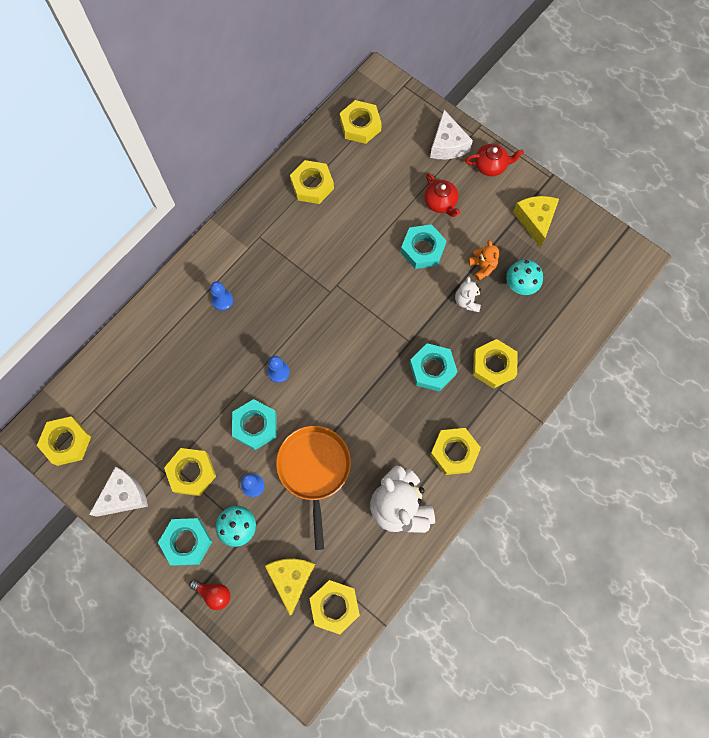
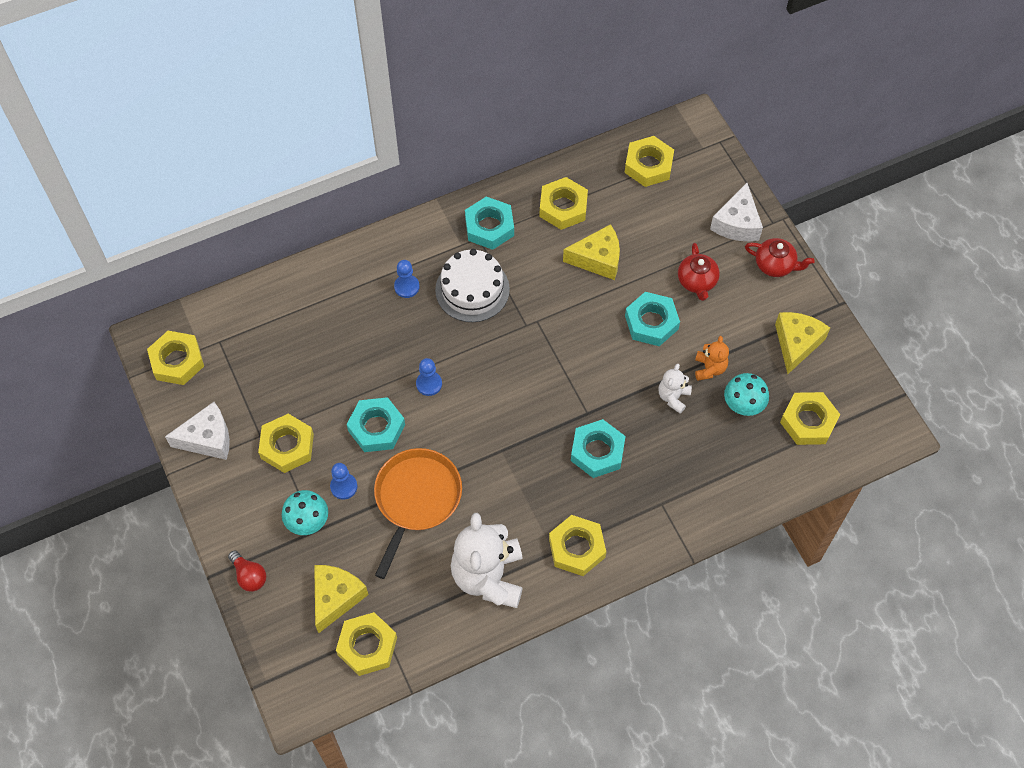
camera: 25 degrees right, 10 degrees down
(187, 542) = (247, 512): turquoise nut -> turquoise nut (489, 227)
(275, 281) = (472, 289): none -> white cake
(358, 216) = (598, 259): none -> yellow cheese
(493, 365) = (668, 477): yellow nut -> yellow nut (808, 421)

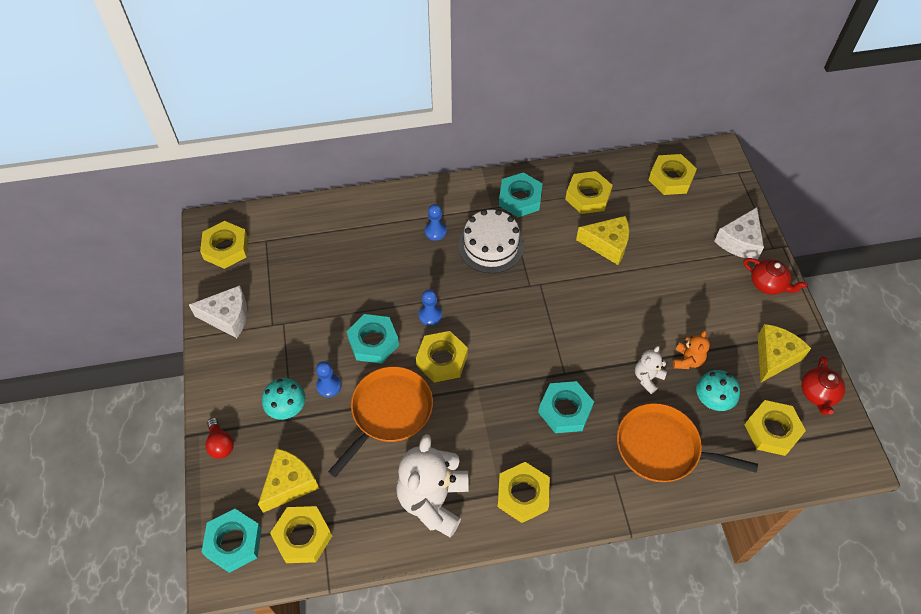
camera: 15 degrees right, 5 degrees down
(287, 446) = (292, 339): yellow nut -> yellow nut (442, 360)
(651, 322) = (642, 308): turquoise nut -> turquoise nut (234, 542)
(697, 281) = (692, 282): red teapot -> red teapot (818, 394)
(704, 466) = (662, 448): none -> orange pan

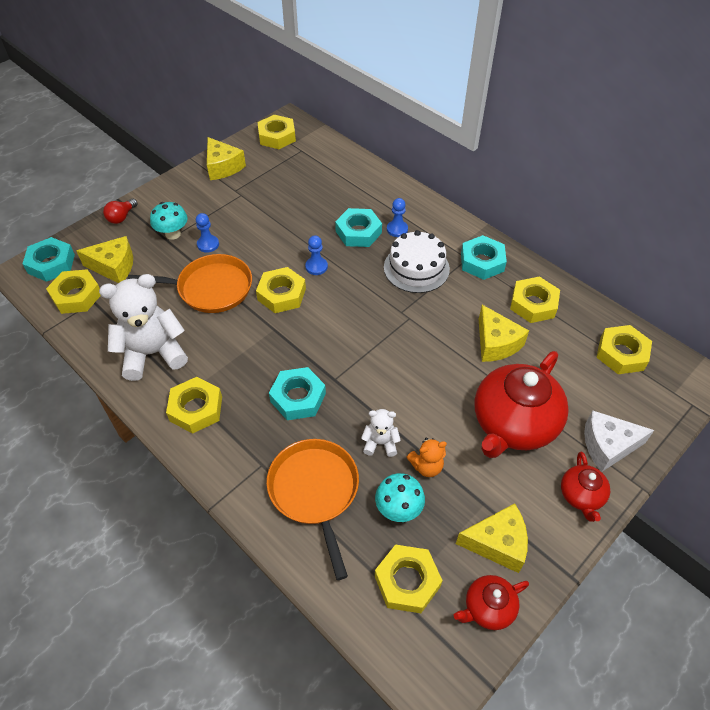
camera: 55 degrees right, 5 degrees down
(228, 317) = (223, 167): white cheese -> yellow cheese
(373, 342) = (265, 248): turquoise nut -> turquoise nut (358, 232)
(687, 283) = (513, 424): none -> red teapot

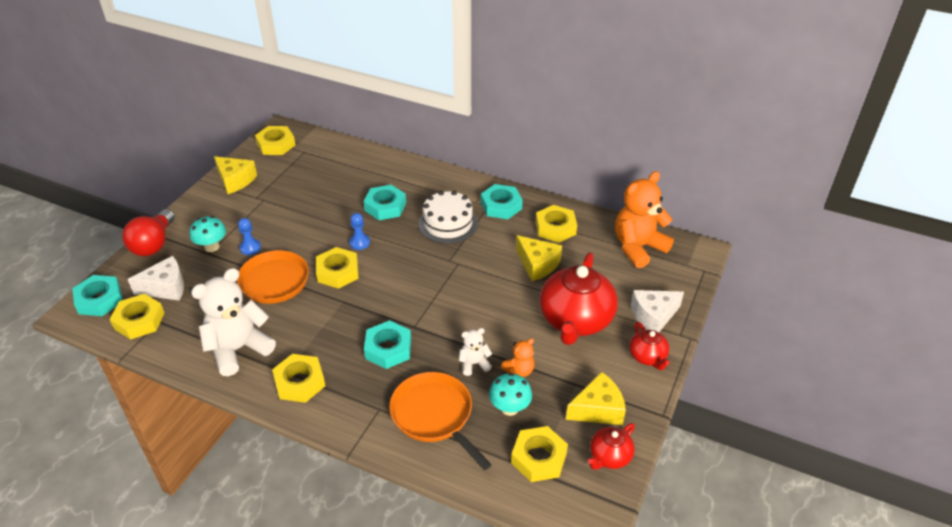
camera: 20 degrees left, 10 degrees down
(114, 267) = (166, 287): yellow cheese -> white cheese
(121, 217) = (153, 244): red light bulb -> red light bulb, size x1.81
(397, 229) = (418, 197): blue pawn -> none
(621, 354) = (638, 247): yellow nut -> orange teddy bear

